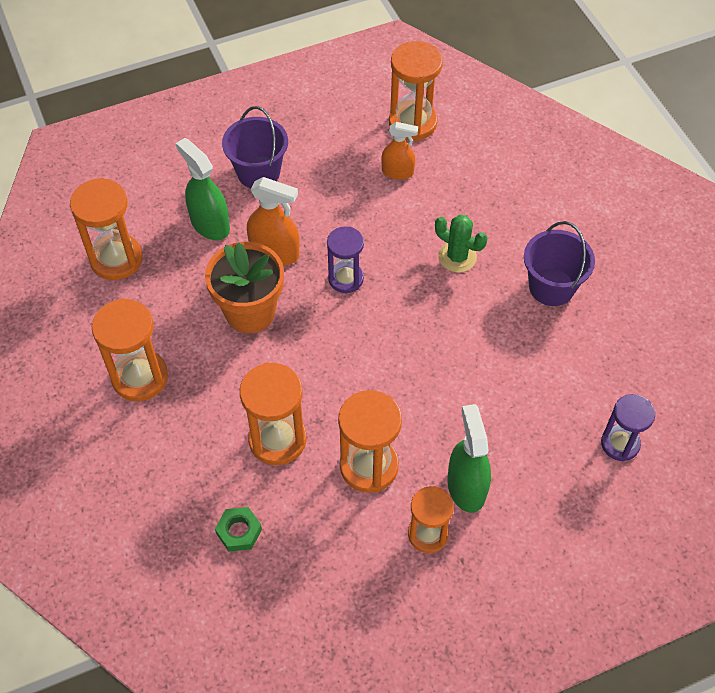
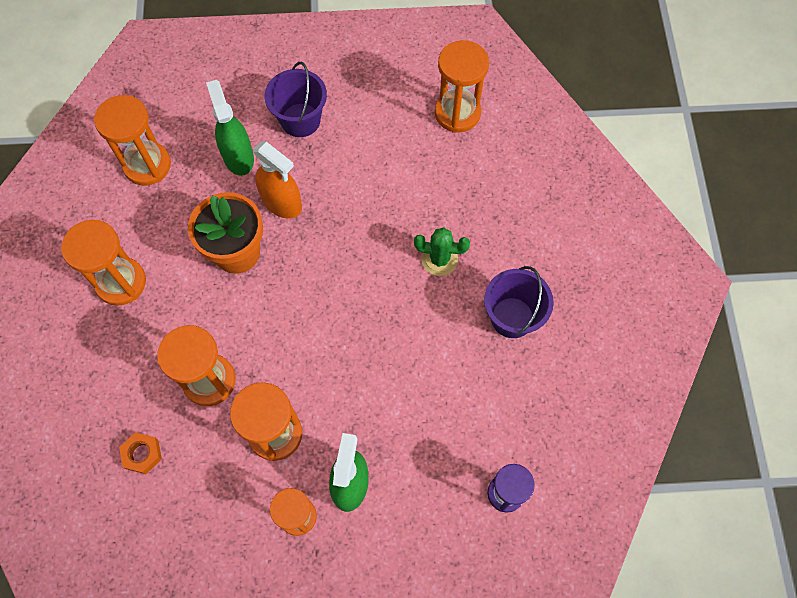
camera: 20 degrees right, 10 degrees up
(239, 531) = (142, 454): green nut -> orange nut
(346, 279) = (332, 248): purple hourglass -> none
(397, 172) = (422, 158): orange spray bottle -> none
(457, 257) = (439, 259): green cactus -> green cactus turned 45 degrees counterclockwise

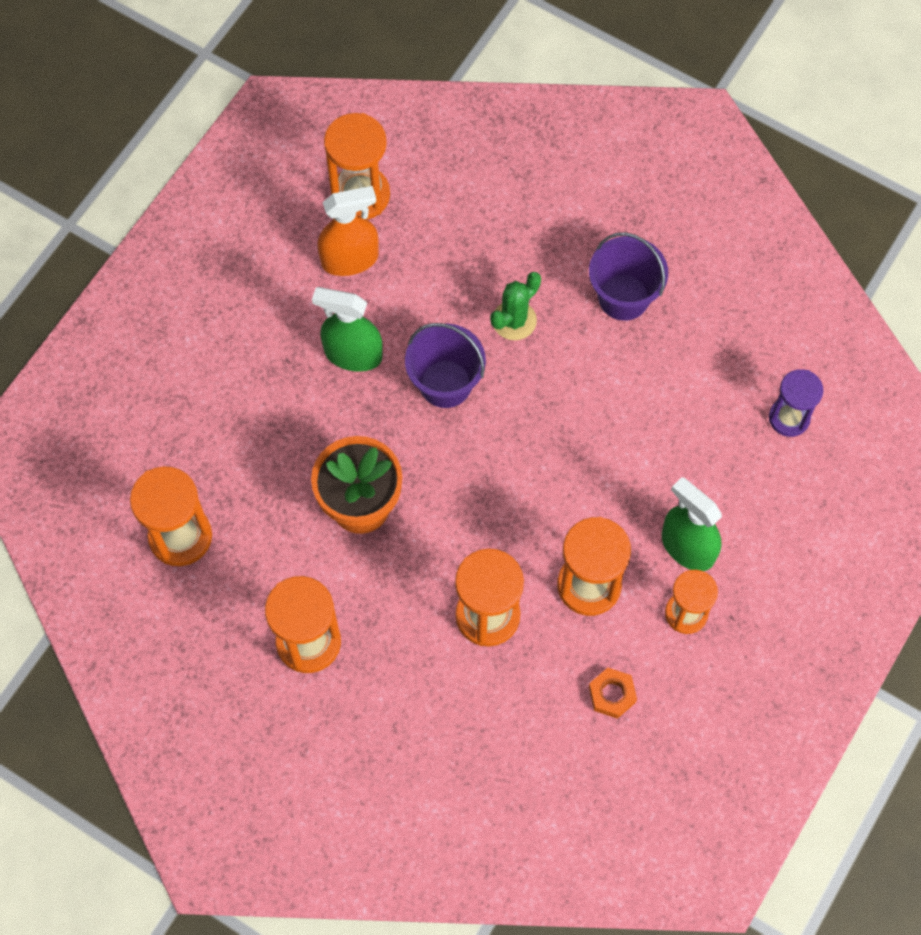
camera: 55 degrees left, 0 degrees up
(142, 454) = (521, 724): orange nut -> orange nut (612, 694)
(238, 157) = (244, 438): green spray bottle -> green spray bottle (353, 354)
(282, 202) = (335, 428): orange spray bottle -> orange spray bottle (350, 259)
(300, 120) = (247, 349): purple bucket -> purple bucket (445, 384)

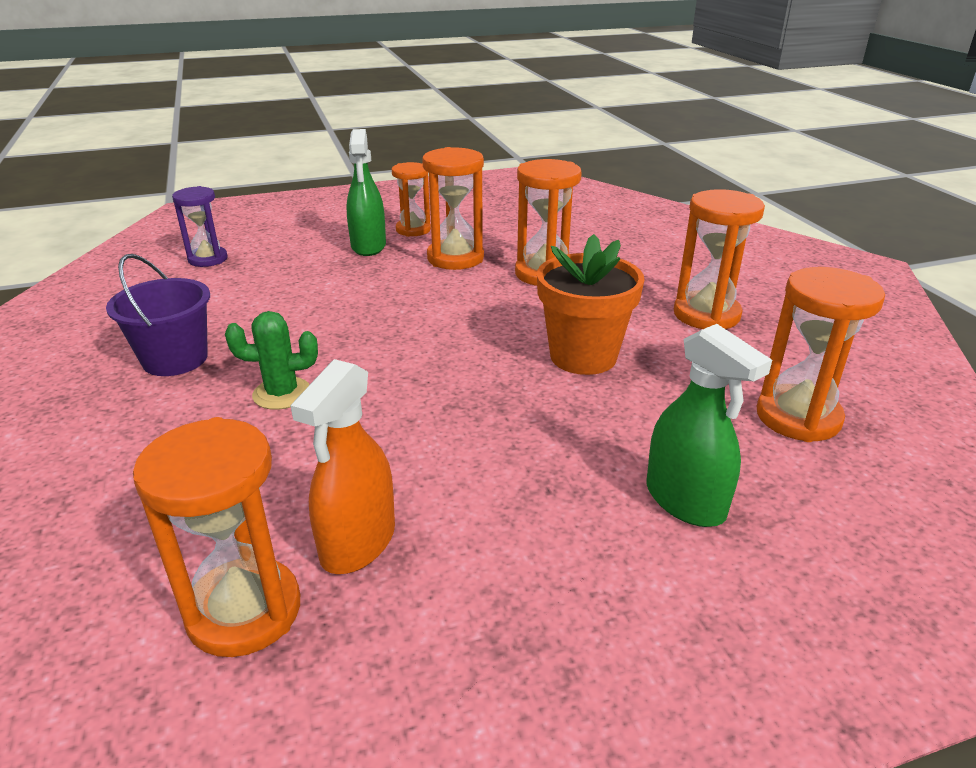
camera: 140 degrees left, 35 degrees down
(350, 259) = (358, 542): orange spray bottle -> orange spray bottle turned 90 degrees counterclockwise
(353, 354) = (467, 454): green spray bottle -> green spray bottle (685, 501)
(445, 384) = (406, 387): purple bucket -> none
(612, 694) = (504, 225): orange nut -> none

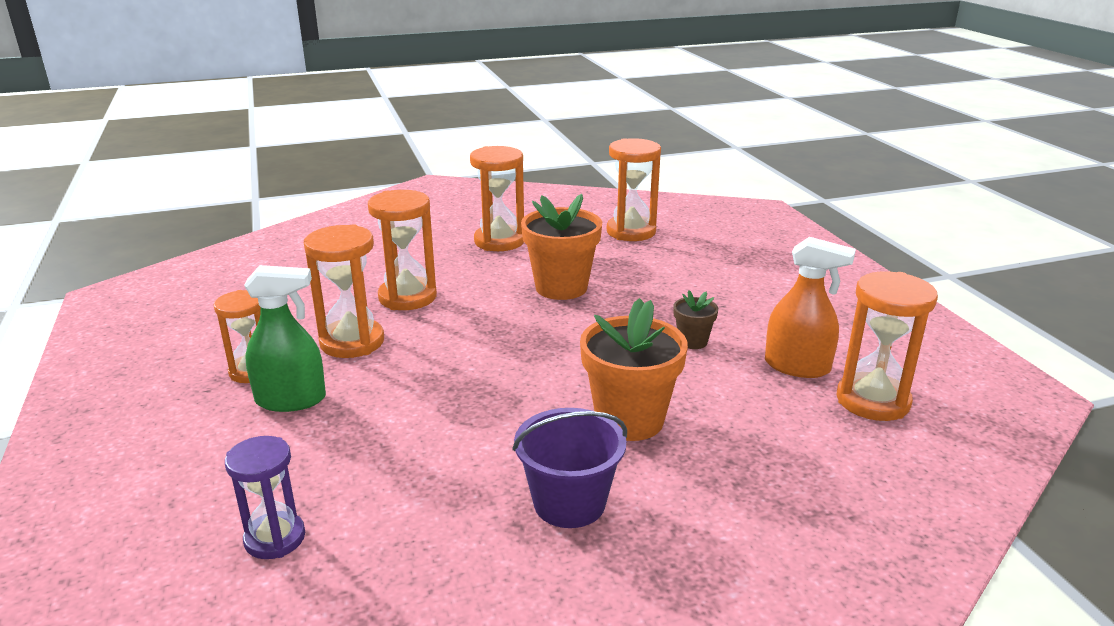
camera: 90 degrees left, 5 degrees down
(282, 393) = (629, 420): green cactus -> orange flower pot
(440, 450) = (692, 341): none -> brown flower pot
(685, 501) = (719, 268): green spray bottle -> none

